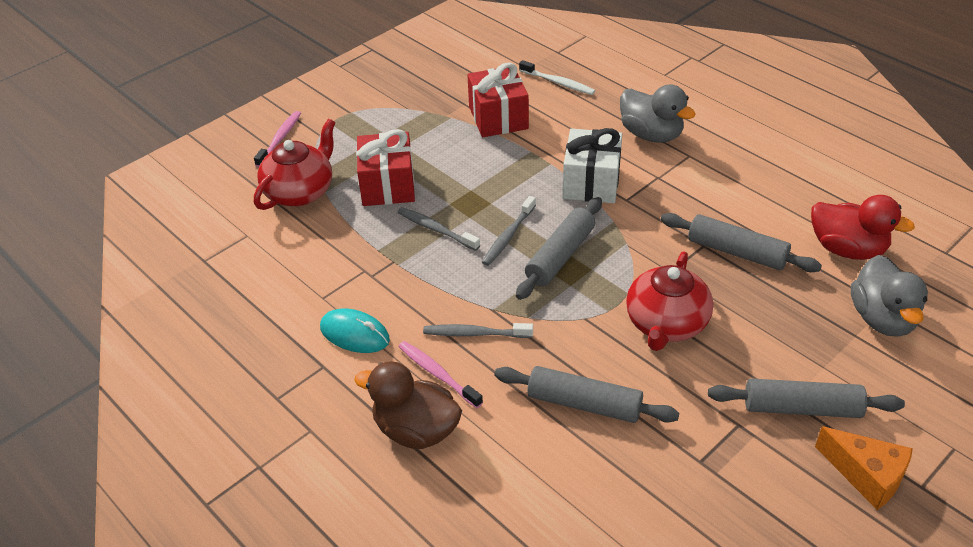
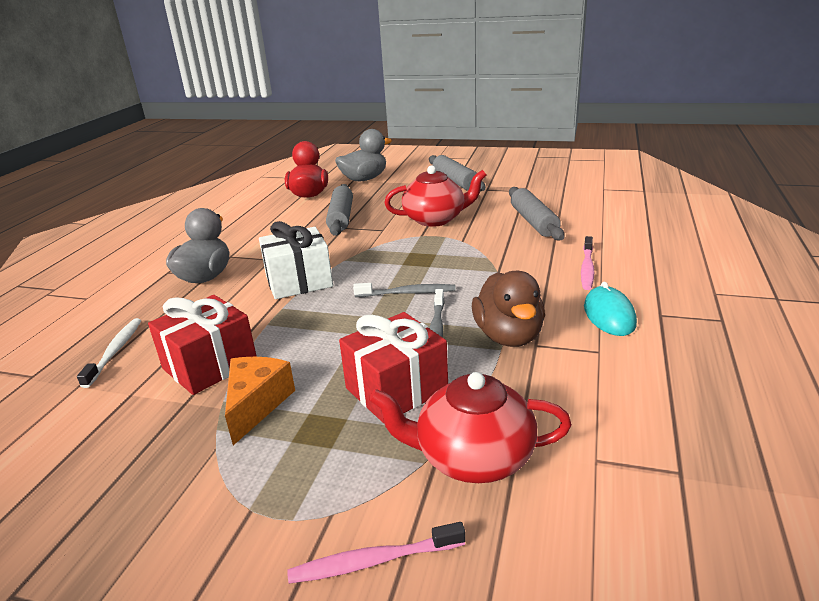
camera: 120 degrees left, 15 degrees down
(416, 430) = (641, 258): brown duck -> brown duck (508, 336)
(475, 334) = (531, 269): grey toothbrush -> none
(560, 256) = (408, 266): grey rolling pin -> none
(866, 475) = (478, 165): orange cheese -> orange cheese (256, 404)

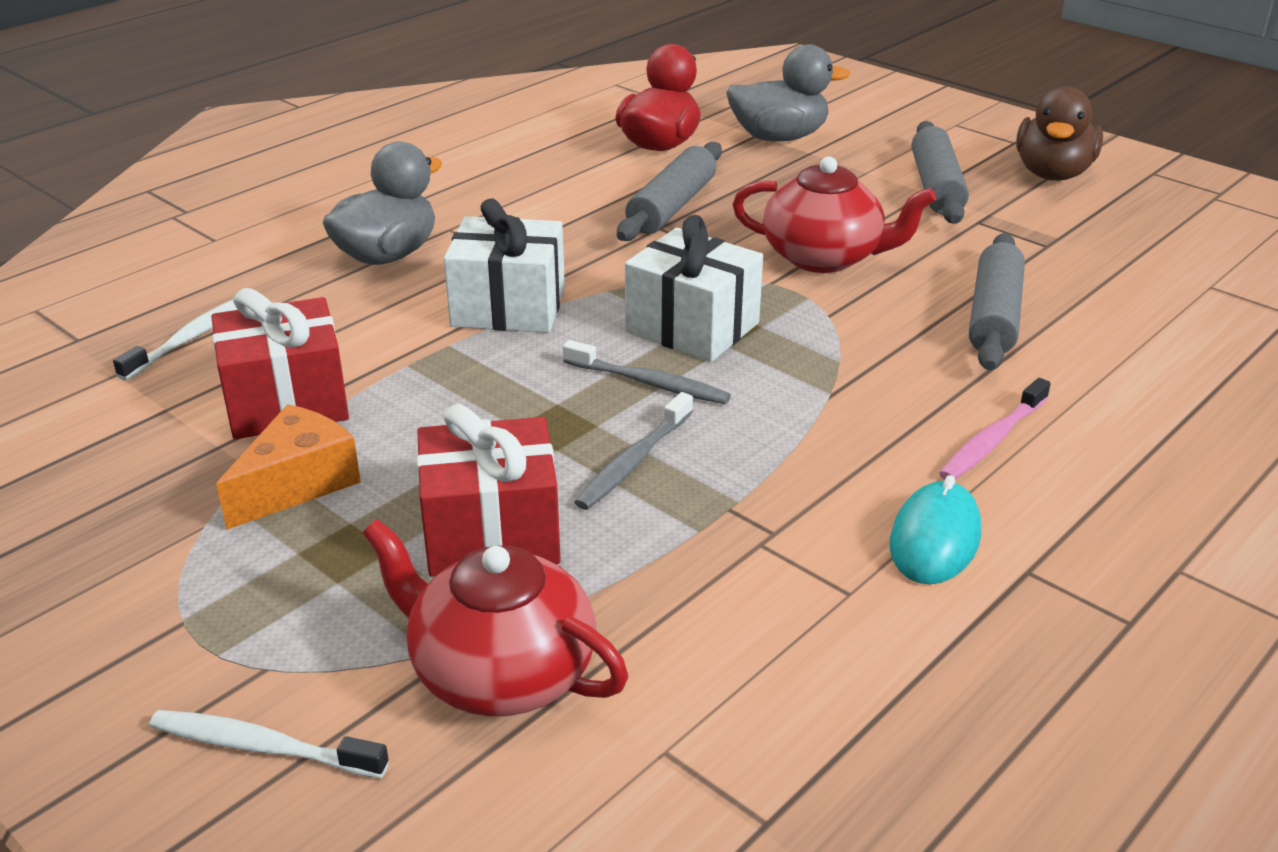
camera: 25 degrees right, 5 degrees up
(373, 561) = (262, 747): pink toothbrush -> white toothbrush
(404, 263) = (692, 327): none -> white gift
(508, 336) = (732, 514): brown duck -> brown duck (1052, 174)

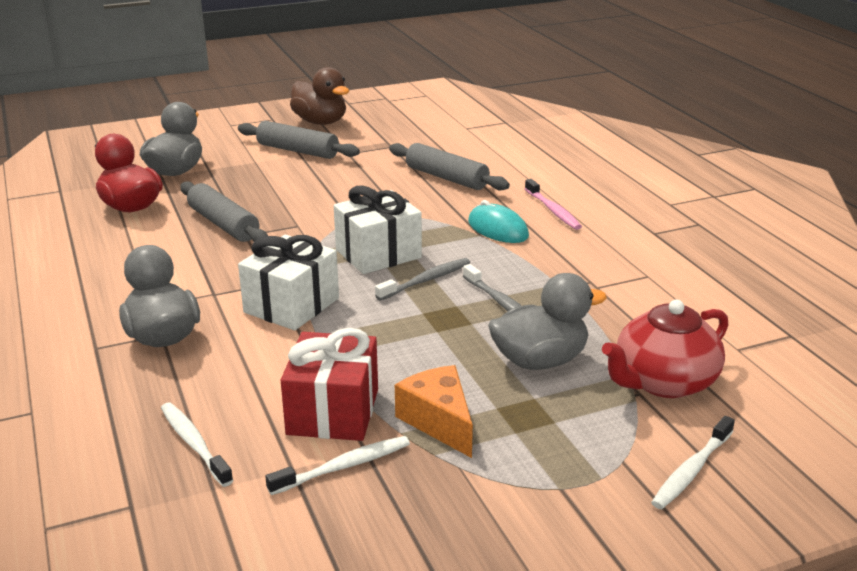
camera: 65 degrees left, 5 degrees down
(178, 441) = (344, 466): none -> white toothbrush
(491, 533) = (540, 361): red gift -> grey duck
(824, 257) = (341, 199): red teapot -> none
(934, 539) = (620, 245): turquoise mouse -> turquoise mouse (497, 229)

